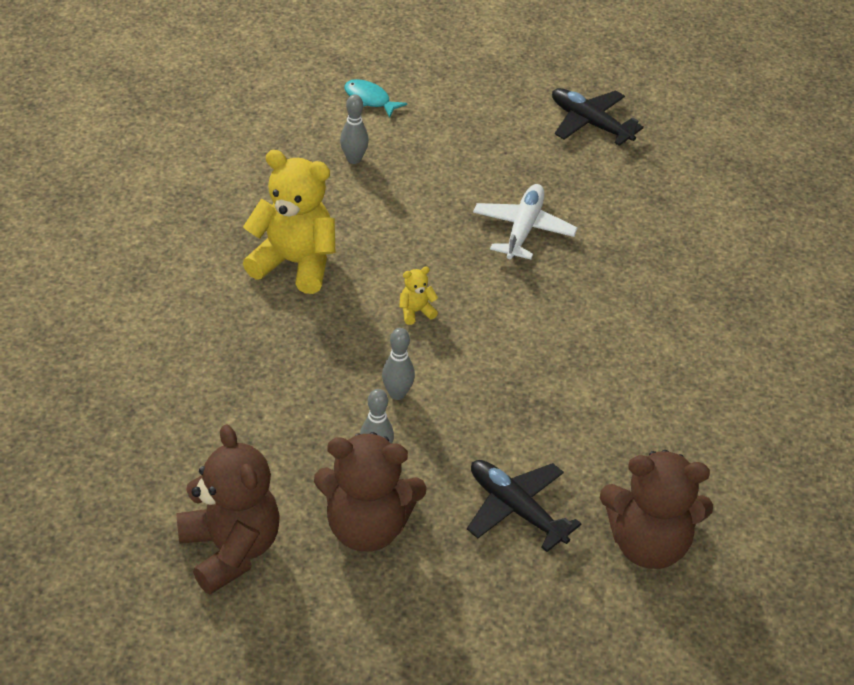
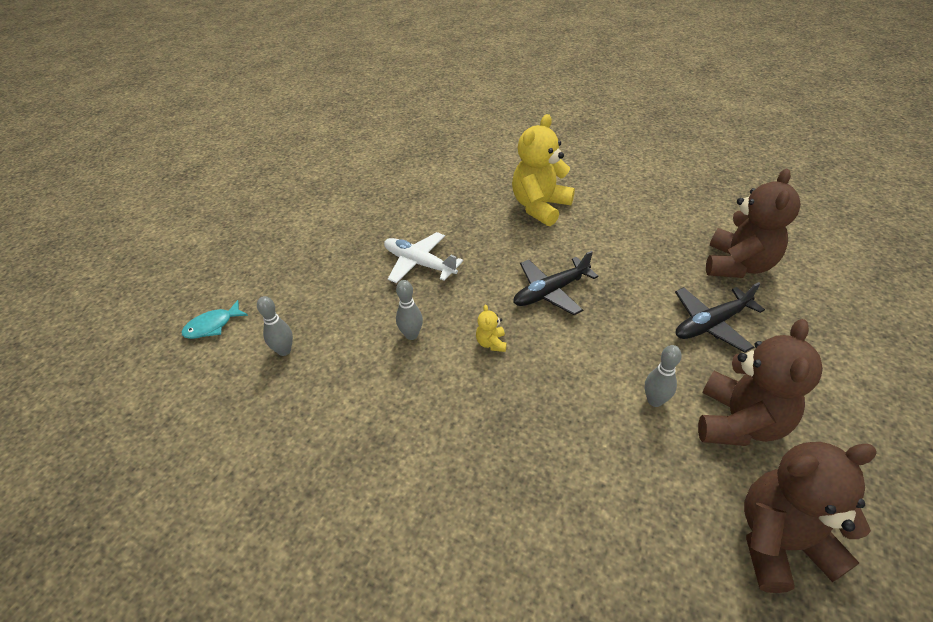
camera: 70 degrees left, 0 degrees up
(294, 263) = (403, 420): yellow teddy bear -> yellow teddy bear (540, 207)
(397, 394) = (585, 373): grey bowling pin -> grey bowling pin (411, 335)
(590, 123) = (323, 209): black plane -> black plane (550, 292)

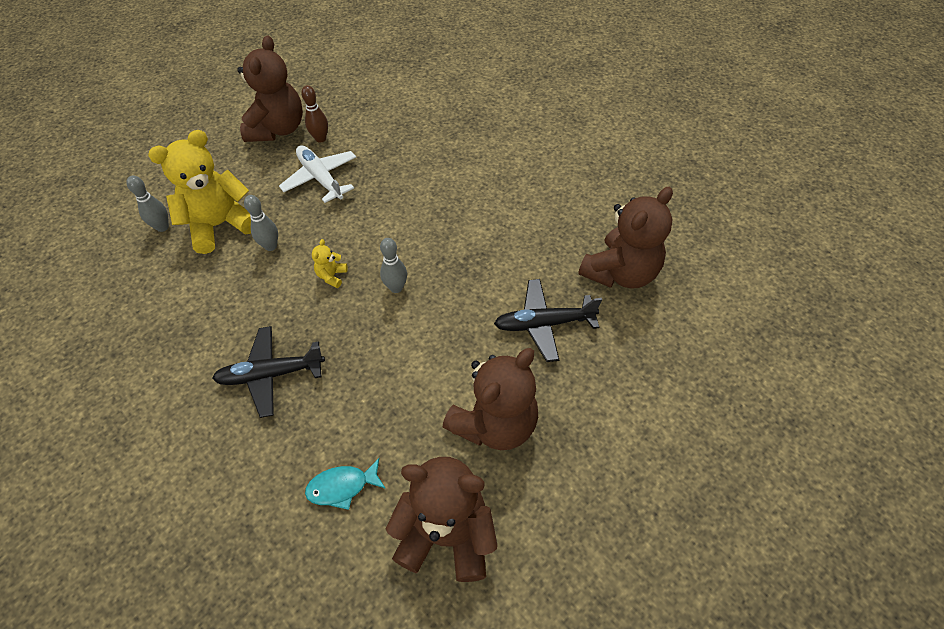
camera: 20 degrees right, 10 degrees up
(212, 325) = (121, 186): turquoise fish -> turquoise fish (342, 487)
(348, 234) = (278, 129): none -> brown teddy bear
(395, 231) = (320, 139): none -> brown bowling pin
(540, 207) = (471, 151): yellow teddy bear -> yellow teddy bear (220, 225)
(550, 292) = (418, 243): black plane -> black plane (270, 374)
(654, 401) = (435, 377): grey bowling pin -> grey bowling pin (396, 288)

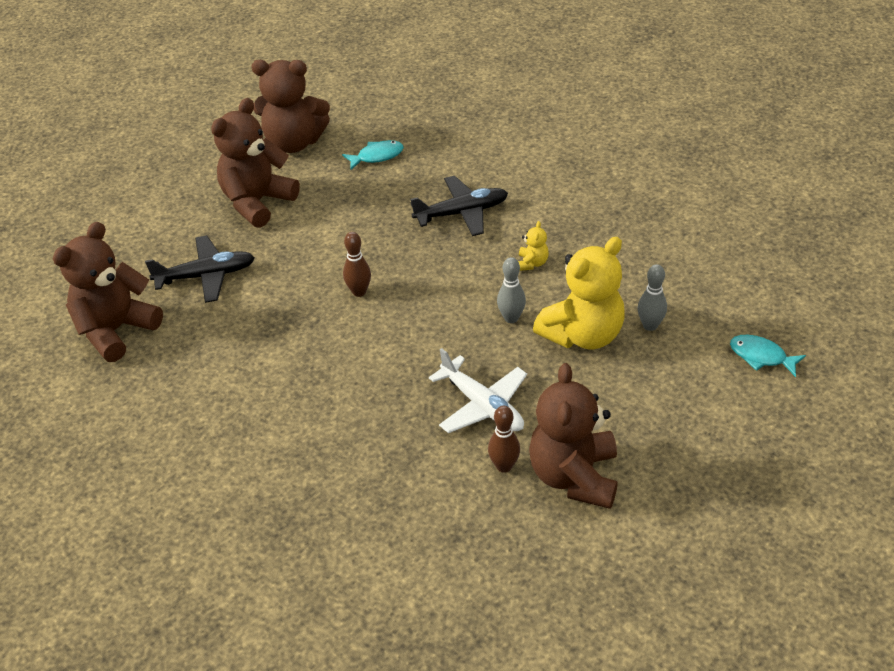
camera: 175 degrees right, 10 degrees down
(98, 193) = (761, 356): none -> turquoise fish
(332, 276) = (431, 295): yellow teddy bear -> yellow teddy bear (532, 263)
(396, 288) = (359, 292): grey bowling pin -> brown bowling pin

